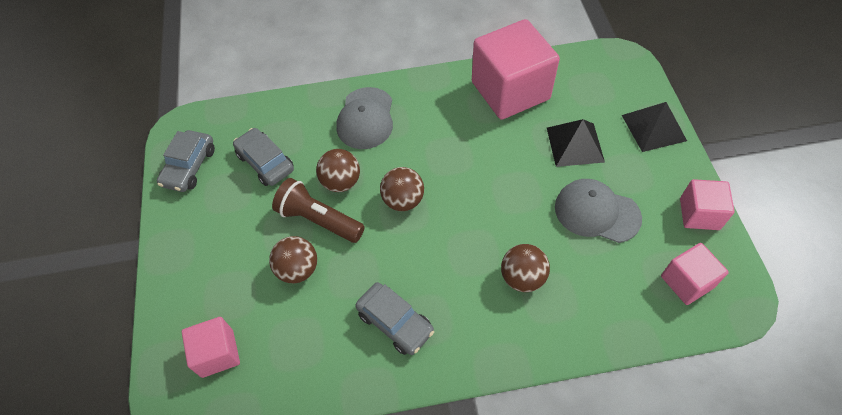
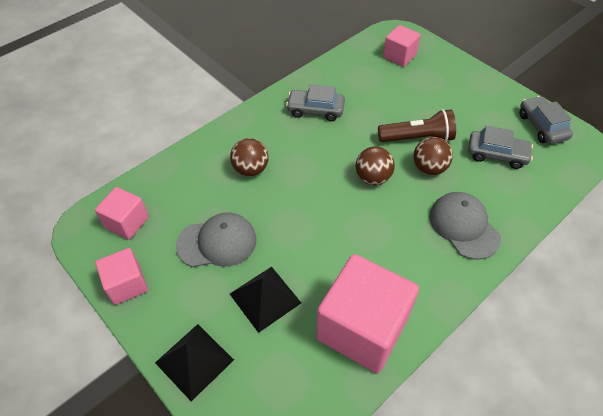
camera: 145 degrees right, 5 degrees down
(298, 269) = (399, 107): brown ball -> none

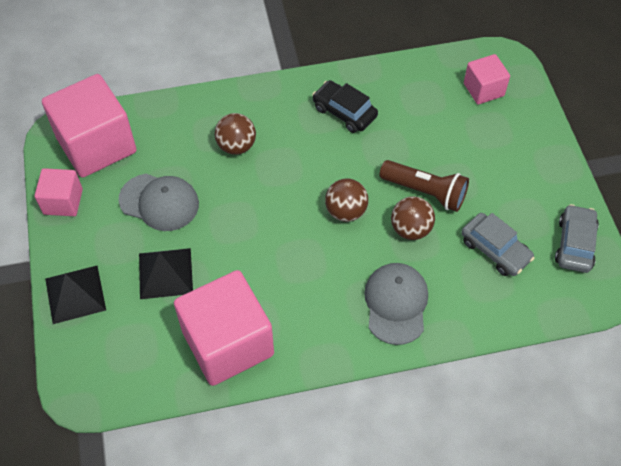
camera: 30 degrees right, 5 degrees up
(127, 222) = (96, 145): pink cube -> pink cube, size x1.89
(315, 110) = (344, 112): grey car -> black car

